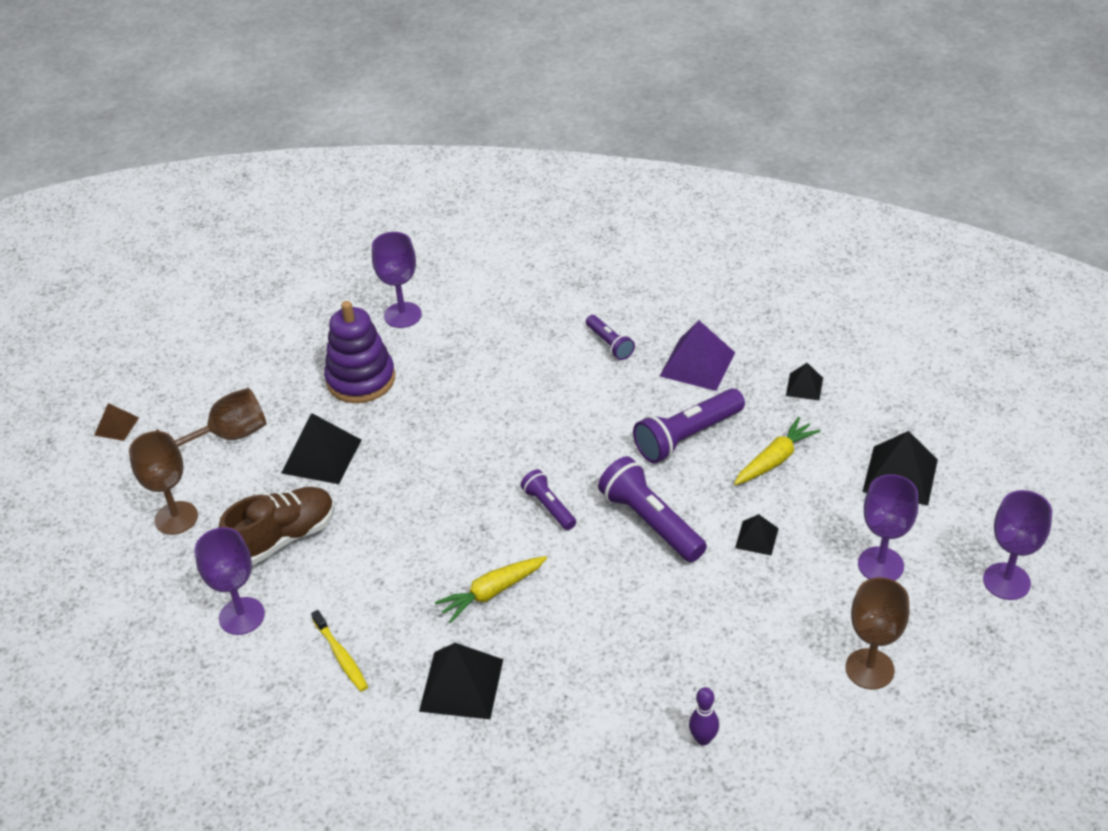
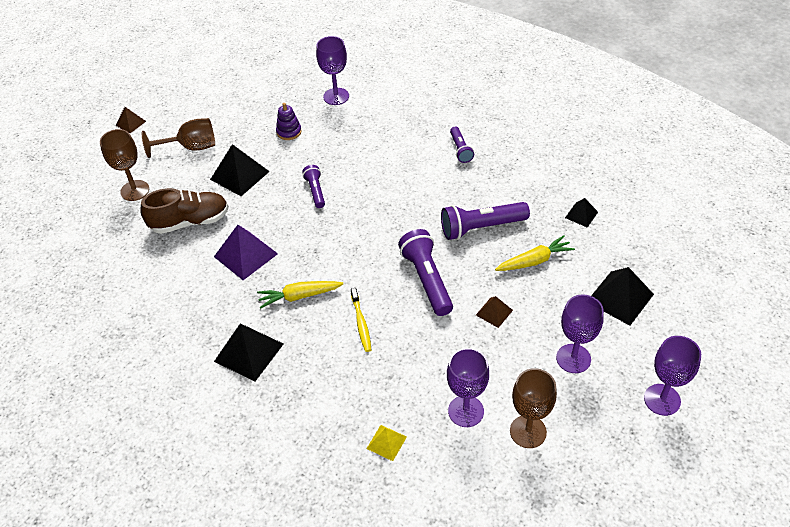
camera: 20 degrees right, 5 degrees up
(241, 616) = (140, 264): purple goblet -> purple goblet (466, 411)
(341, 656) = (185, 309): yellow toothbrush -> yellow toothbrush (361, 323)
(361, 379) = (289, 132): purple stacking toy -> purple stacking toy, size x0.53
(549, 507) = (364, 249): purple flashlight -> purple flashlight (315, 191)
(697, 364) = (513, 179): purple pyramid -> purple pyramid (245, 255)
(703, 739) = (386, 442): purple bowling pin -> yellow pyramid
(756, 538) = (494, 312): black pyramid -> brown pyramid

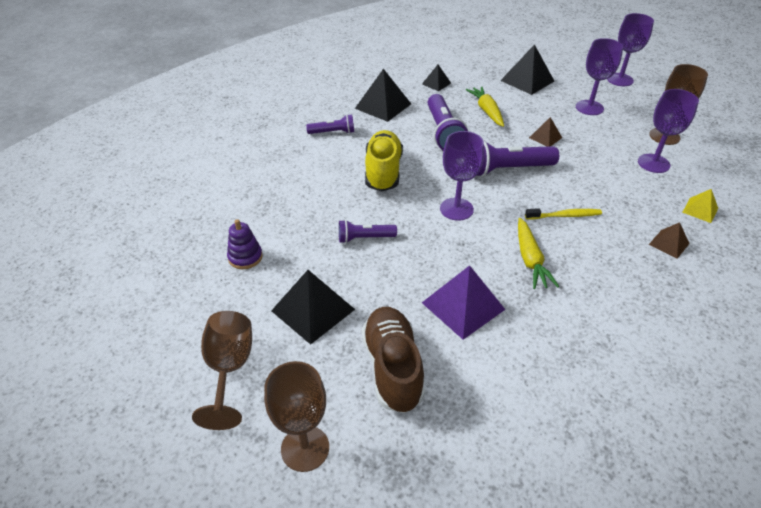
camera: 85 degrees left, 5 degrees down
(130, 123) = (120, 466): brown pyramid -> brown pyramid (669, 244)
(249, 352) = (615, 305): black pyramid -> black pyramid (383, 106)
(336, 96) = (197, 211): purple goblet -> purple goblet (456, 209)
(405, 191) = (383, 172): none -> yellow shoe

